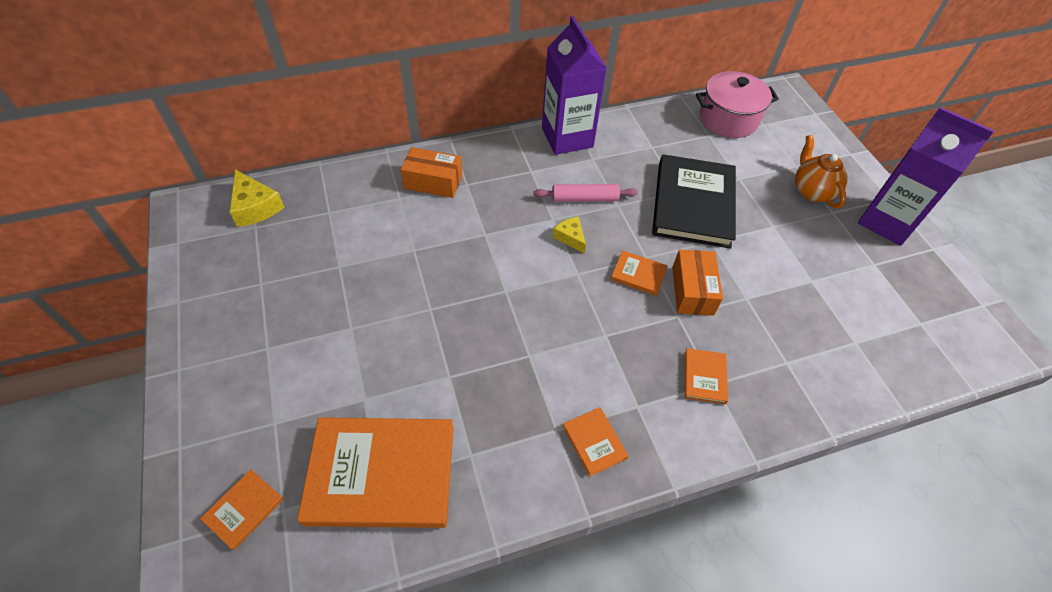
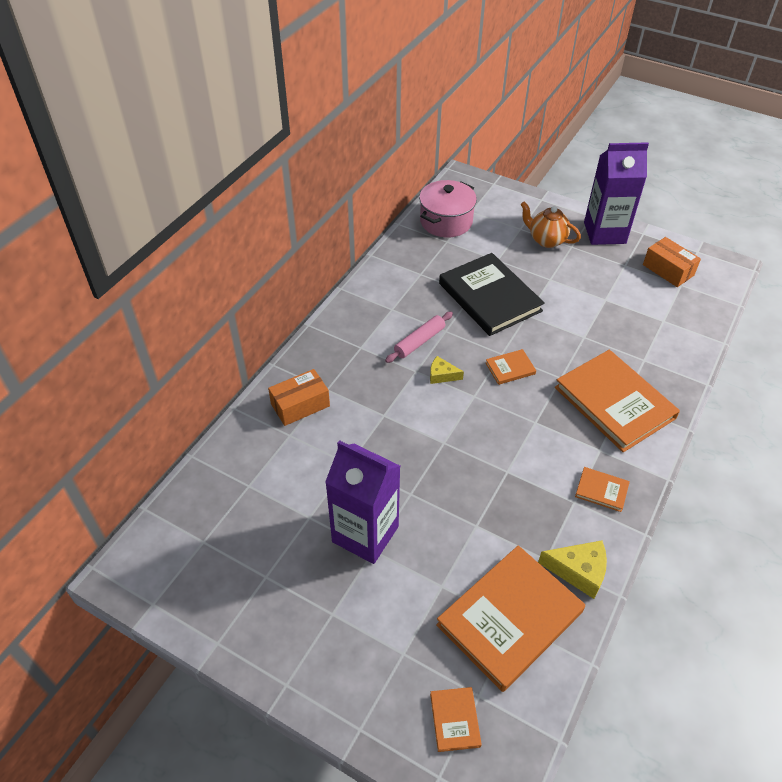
camera: 40 degrees left, 5 degrees down
(255, 207) = (182, 527): yellow cheese -> yellow cheese (578, 571)
(567, 137) = (356, 305): purple carton -> purple carton (365, 534)
(692, 290) = (551, 355): orange box -> orange box (668, 270)
(705, 377) = (614, 403): orange book -> orange book, size x2.30

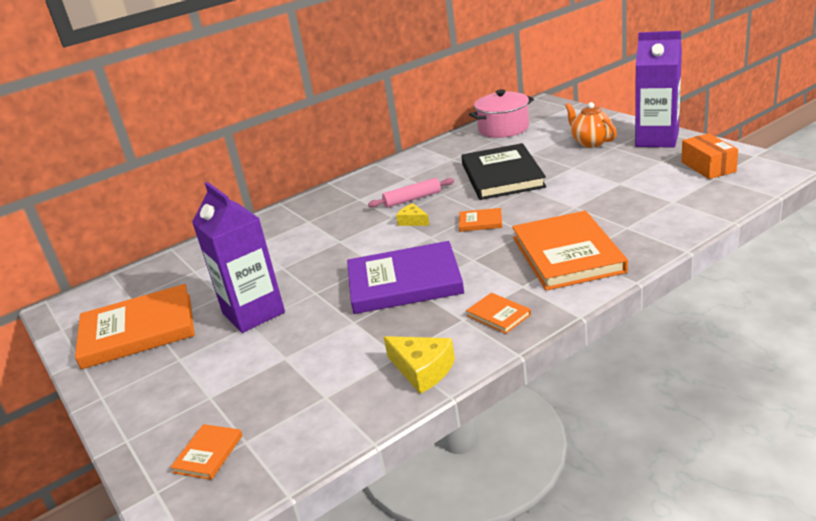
camera: 30 degrees right, 20 degrees down
(300, 405) = (278, 228): orange box -> none
(490, 463) = (404, 282): none -> purple book
(509, 618) = (324, 392): orange book -> orange book (138, 330)

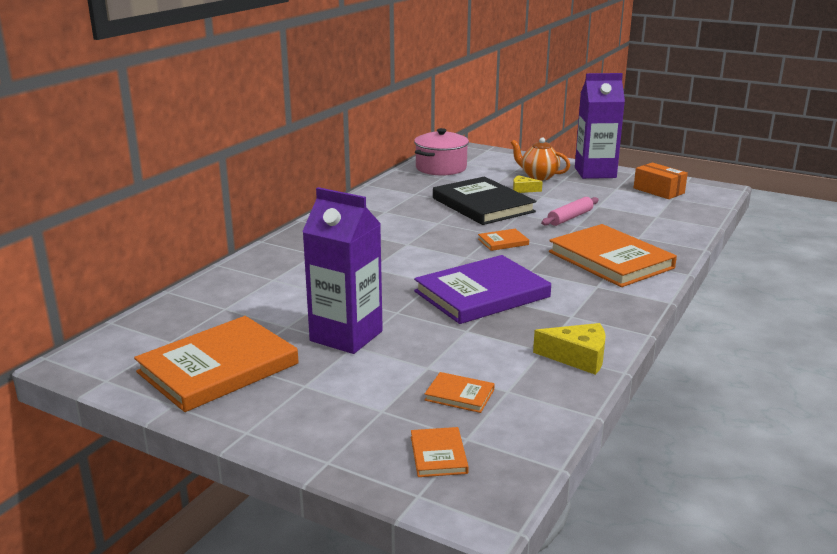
camera: 30 degrees left, 5 degrees down
(412, 199) = (411, 228): pink rolling pin -> pink rolling pin (570, 218)
(413, 221) = (433, 246): yellow cheese -> yellow cheese (523, 190)
(498, 315) = (600, 309): orange book -> orange book (459, 395)

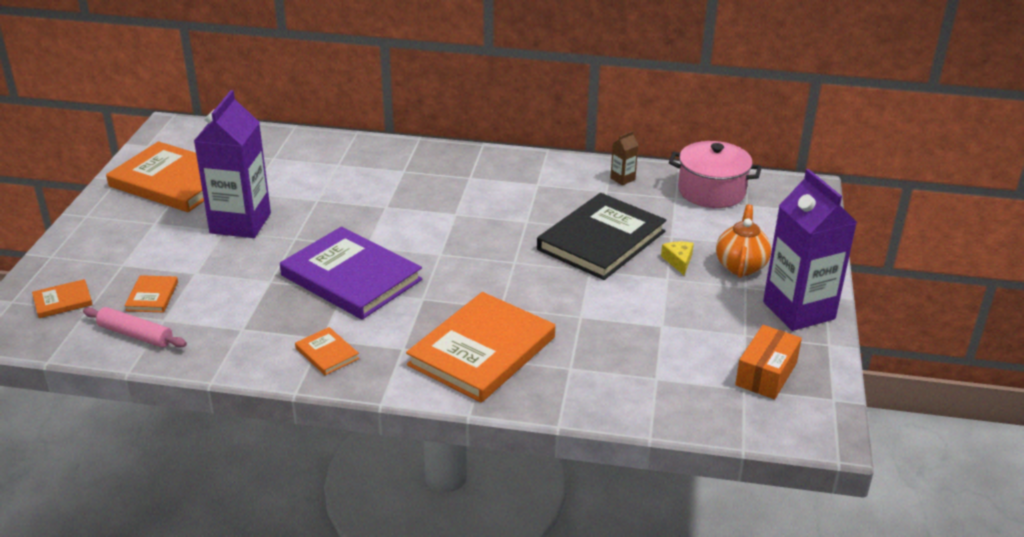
camera: 70 degrees right, 10 degrees up
(402, 187) = (622, 179): none -> brown carton
(503, 242) = (494, 271): orange book -> orange book (327, 353)
(570, 218) = (602, 308): pink rolling pin -> pink rolling pin (135, 335)
(578, 357) = (233, 351): yellow cheese -> none

